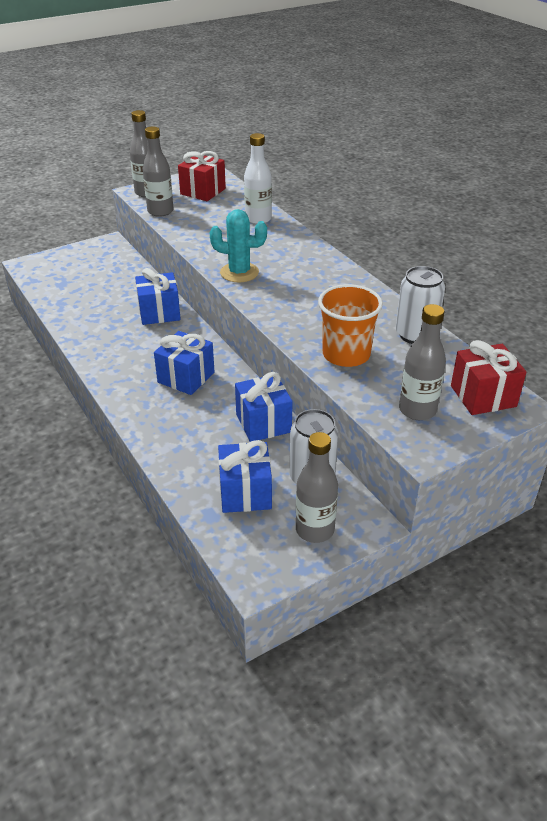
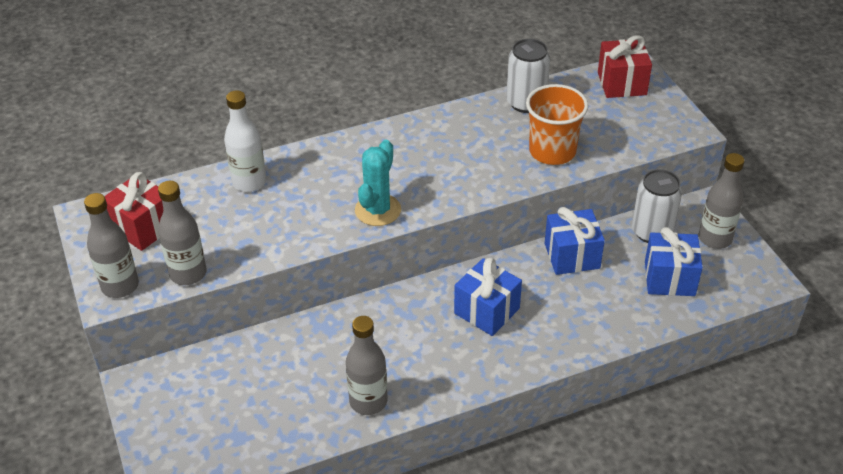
camera: 80 degrees left, 5 degrees up
(159, 312) = (346, 329): blue gift -> none
(417, 410) = (638, 123): grey bottle -> grey bottle (368, 401)

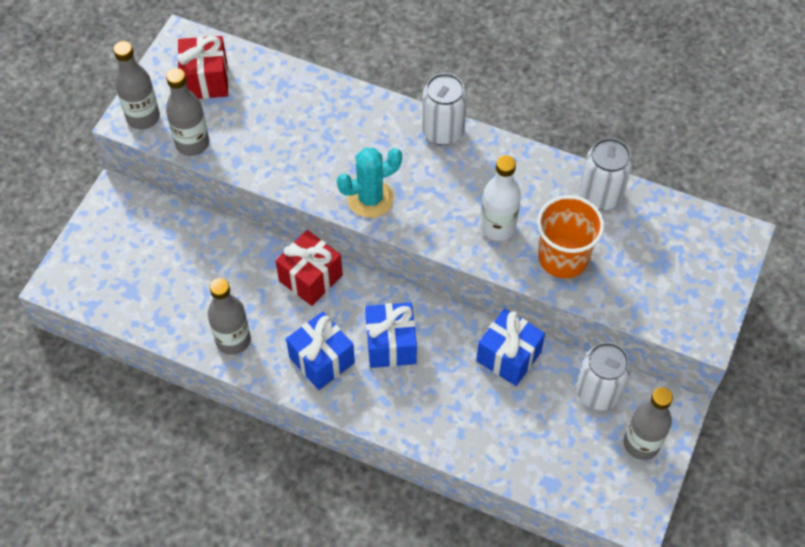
camera: 45 degrees right, 15 degrees up
(249, 182) = (312, 99): white bottle -> white bottle (498, 227)
(373, 138) = (443, 131): none -> white can
(622, 83) = (706, 242): red gift -> red gift (310, 278)
(669, 278) = (558, 443): blue gift -> blue gift (322, 360)

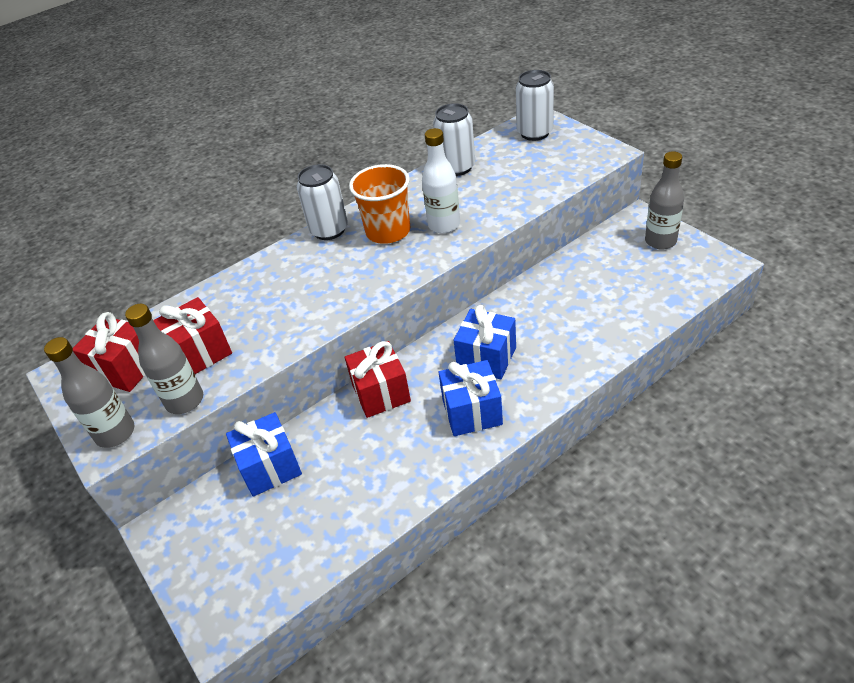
camera: 55 degrees left, 15 degrees down
(233, 340) = (406, 476): grey bottle -> none
(245, 122) = (200, 353): none -> red gift
(370, 199) = (356, 291): turquoise cactus -> none
(508, 356) = (543, 289): blue gift -> blue gift (270, 467)
(563, 258) = (498, 199): orange cup -> orange cup (388, 231)
(598, 392) = (604, 250): white can -> white can (534, 133)

